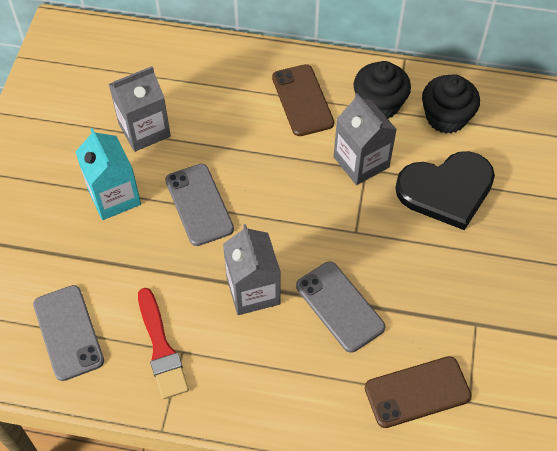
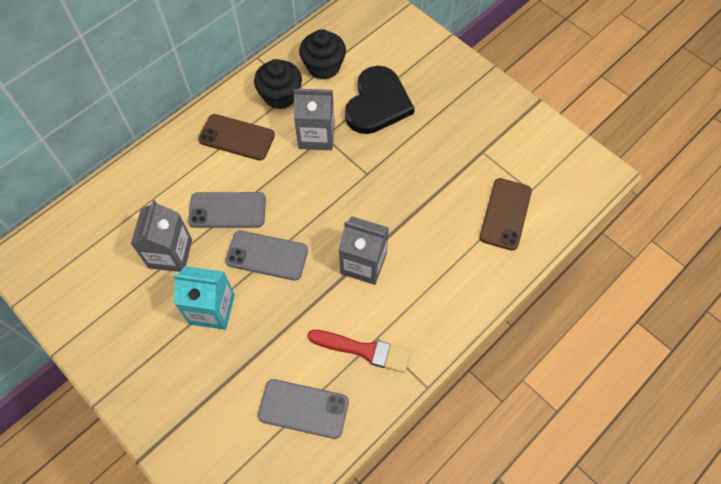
camera: 55 degrees left, 5 degrees up
(340, 306) = (414, 218): grey phone -> grey phone (227, 210)

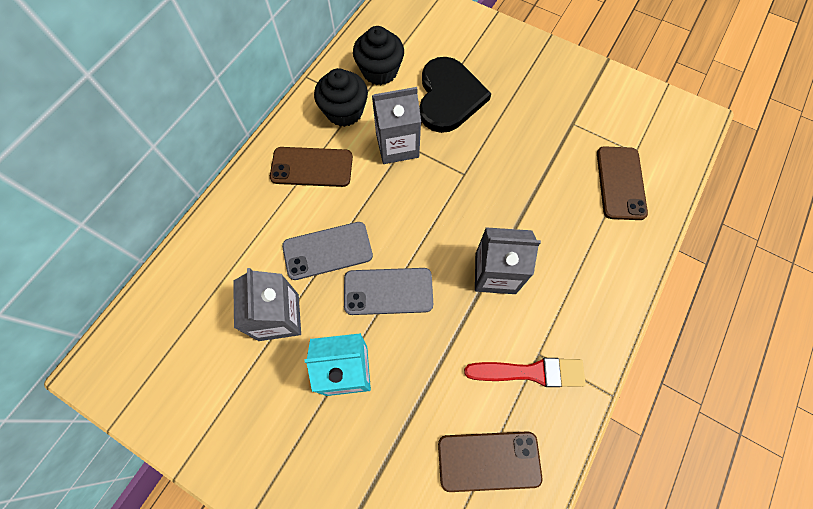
camera: 15 degrees left, 5 degrees up
(303, 409) = (489, 461): grey phone -> brown phone

